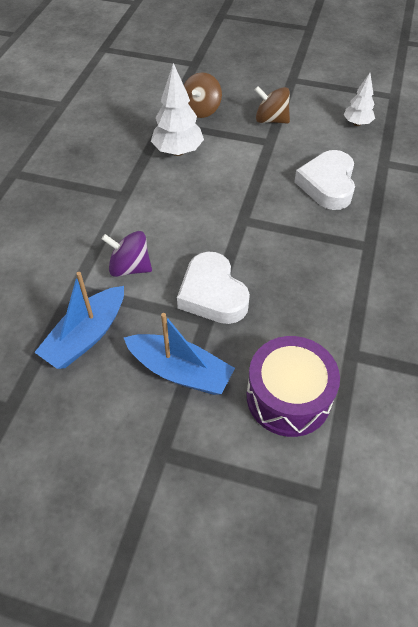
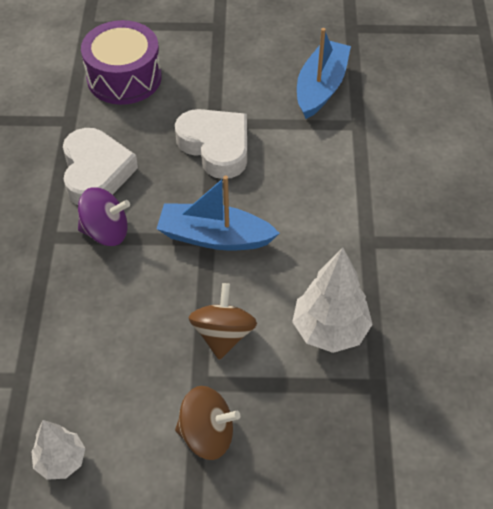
camera: 165 degrees right, 0 degrees up
(130, 267) = (313, 155): purple spinning top -> purple spinning top (106, 232)
(180, 371) = (223, 78): blue boat -> blue boat (214, 237)
(201, 110) = (329, 431): brown spinning top -> brown spinning top (223, 335)
(327, 184) = (104, 318): white heart -> white heart (96, 172)

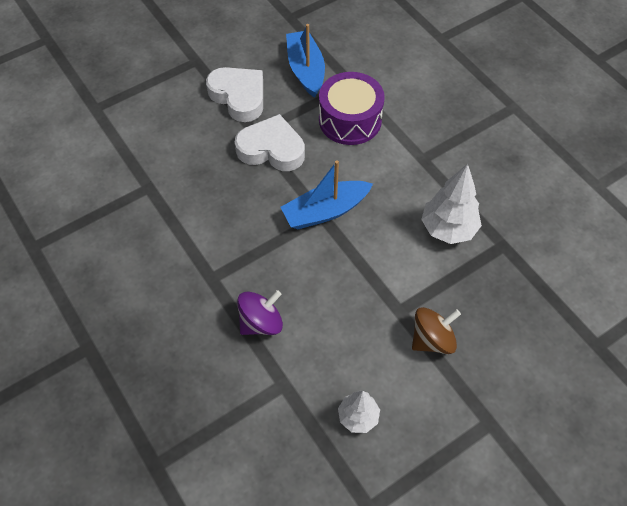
camera: 35 degrees left, 5 degrees up
(96, 172) = (203, 213): white heart -> white heart (239, 97)
(106, 232) = (249, 250): purple spinning top -> purple spinning top (261, 322)
(124, 78) = (161, 134): purple drum -> purple drum (350, 120)
(223, 335) = (387, 271): brown spinning top -> none

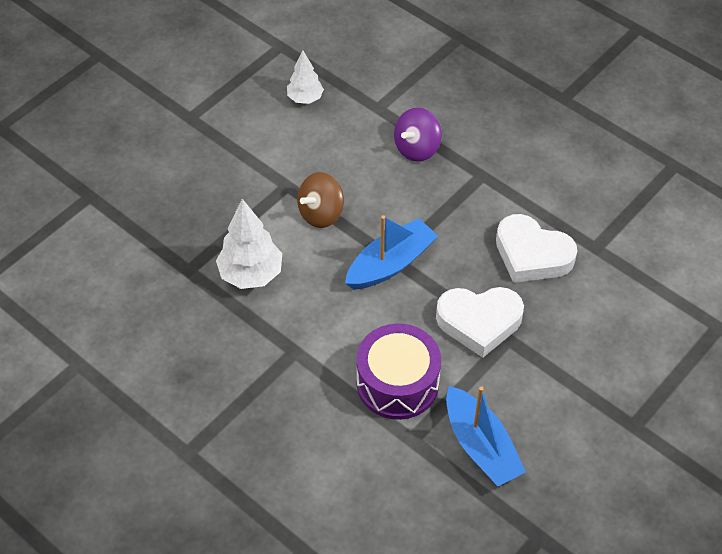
camera: 165 degrees right, 5 degrees down
(239, 97) = (550, 384): white heart -> white heart (532, 255)
(432, 339) = (250, 168): brown spinning top -> brown spinning top (321, 213)

